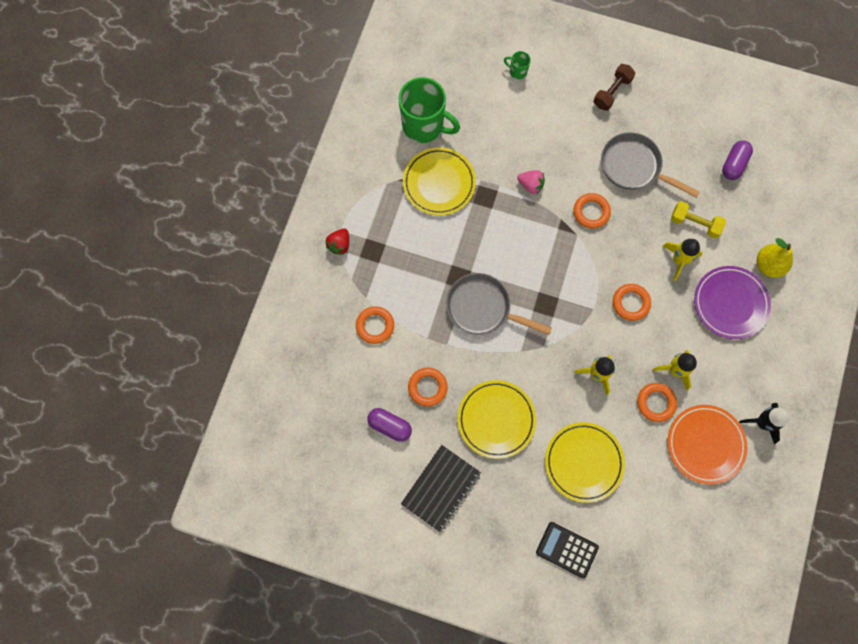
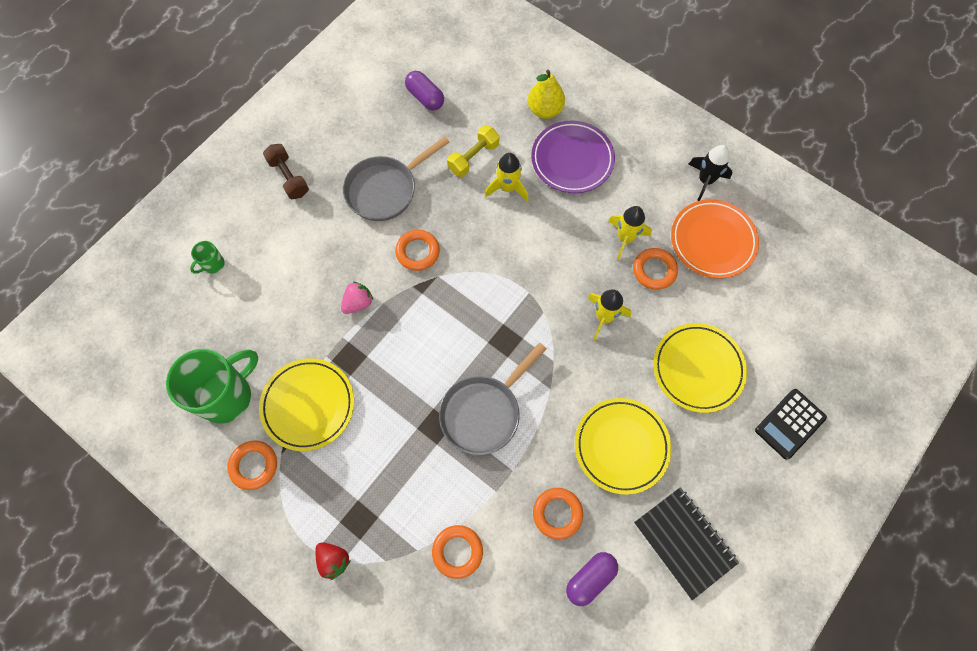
camera: 70 degrees left, 5 degrees down
(630, 303) = (536, 252): orange ring -> orange ring (254, 465)

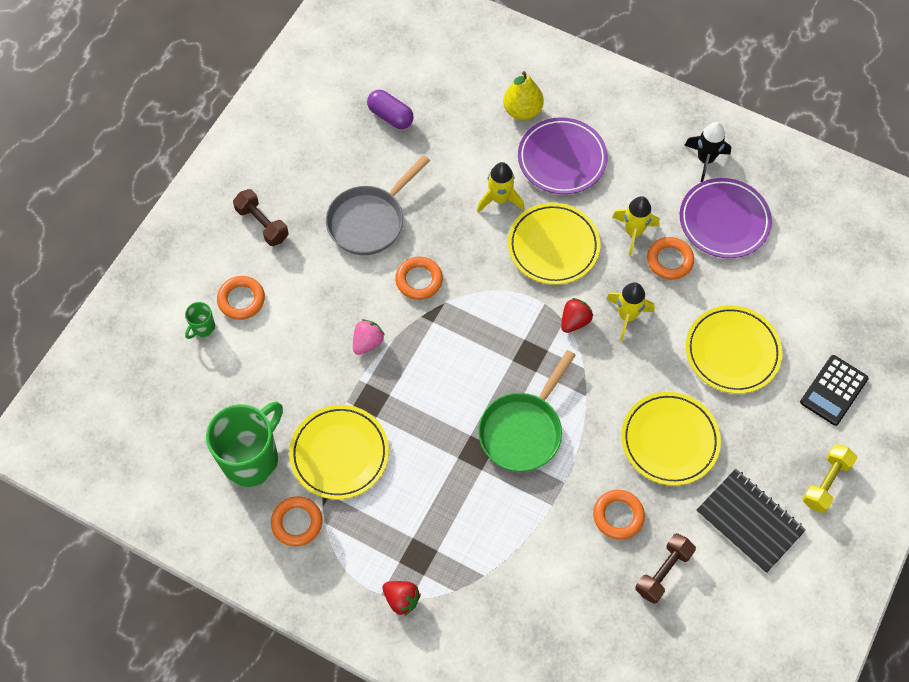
camera: 10 degrees left, 5 degrees down
(457, 551) = (525, 569): orange ring -> orange ring (241, 300)
(473, 157) = (456, 172): yellow dumbbell -> yellow dumbbell (826, 482)
(484, 412) = (523, 430): grey pan -> green pan
(548, 240) = (553, 246): none -> yellow plate
(553, 314) = (574, 321): none -> red strawberry
(590, 578) = (663, 572): purple capsule -> brown dumbbell
(712, 241) = (724, 221): orange plate -> purple plate

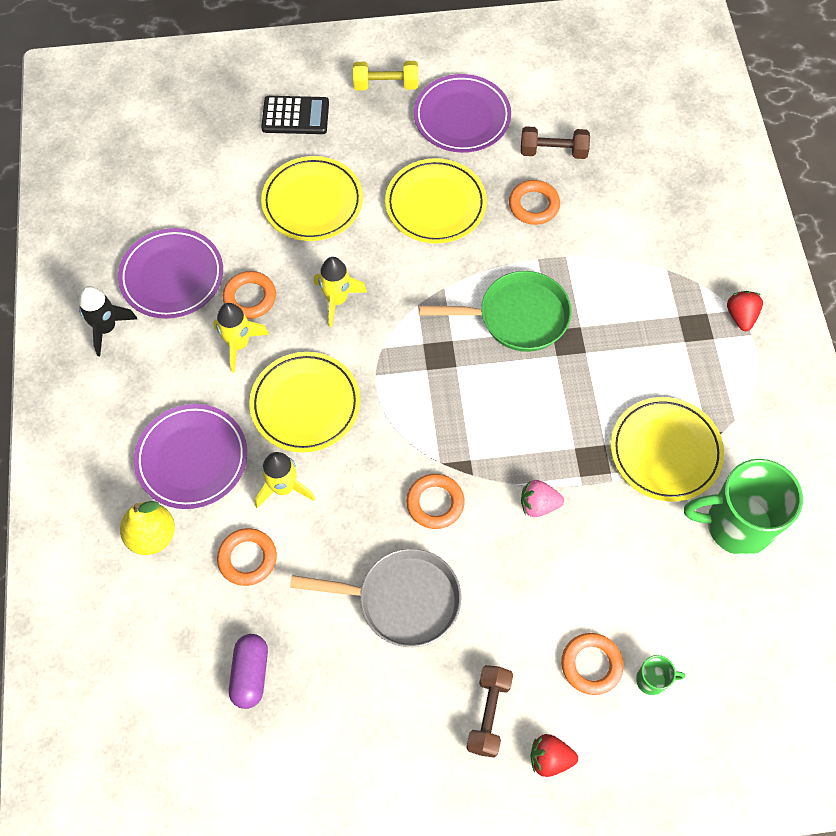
camera: 125 degrees left, 0 degrees up
(297, 522) = (755, 442): orange ring -> orange ring (247, 558)
(574, 321) = (375, 339): red strawberry -> red strawberry (550, 758)
(749, 521) = (462, 117): black notebook -> purple plate

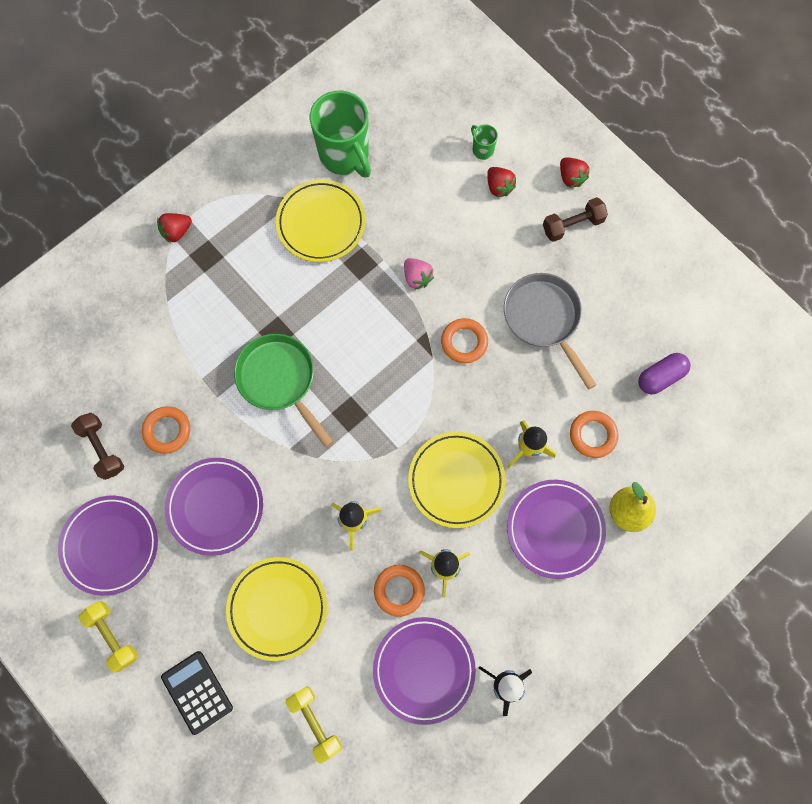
camera: 125 degrees left, 10 degrees up
(203, 179) = (315, 722): none -> yellow dumbbell
(435, 204) = (215, 507): yellow plate -> purple plate
(591, 665) = (499, 187): orange ring -> red strawberry

